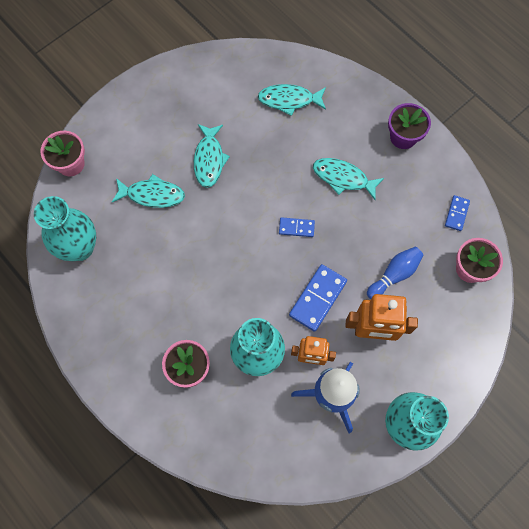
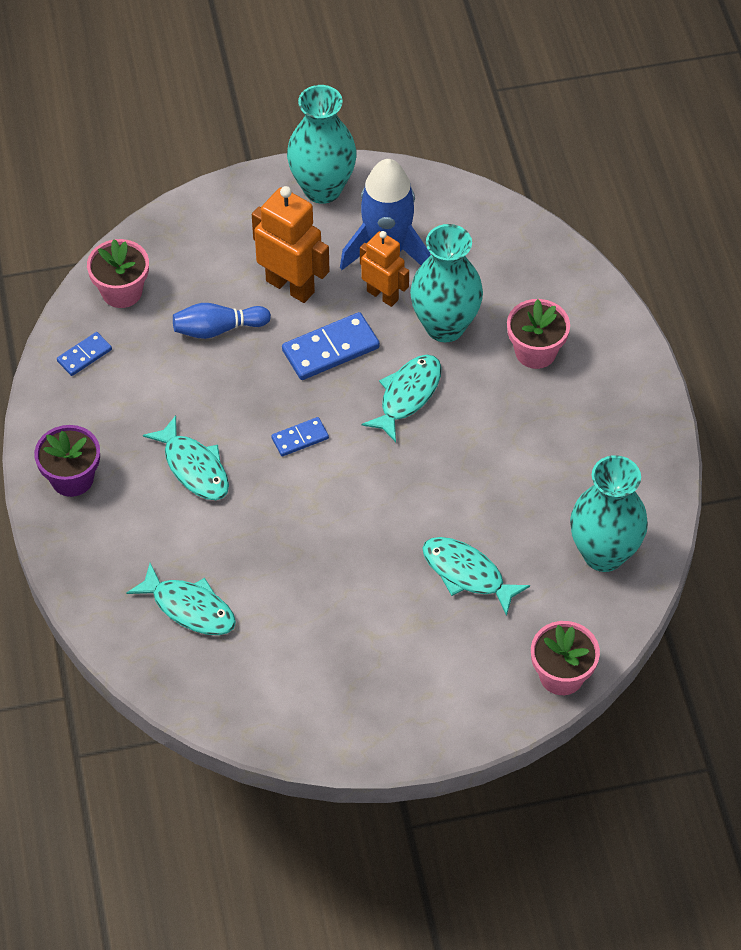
camera: 150 degrees left, 15 degrees down
(209, 160) = (359, 581): turquoise fish -> turquoise fish (407, 395)
(296, 228) = (300, 438): blue domino -> blue domino turned 60 degrees counterclockwise

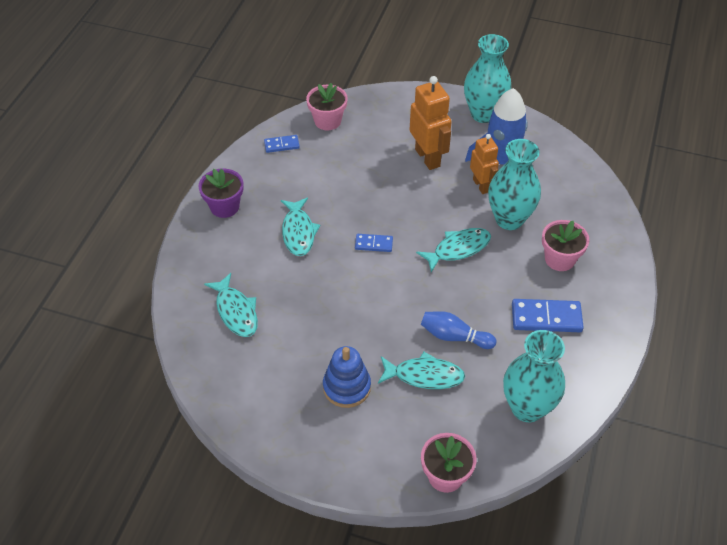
camera: 30 degrees right, 5 degrees down
(218, 329) = (368, 163): blue bowling pin -> blue bowling pin (454, 336)
(330, 349) = (428, 202): blue domino -> blue domino (546, 318)
(387, 632) = (347, 387): none -> blue stacking toy
(467, 574) = (424, 375): turquoise fish -> turquoise fish turned 120 degrees clockwise

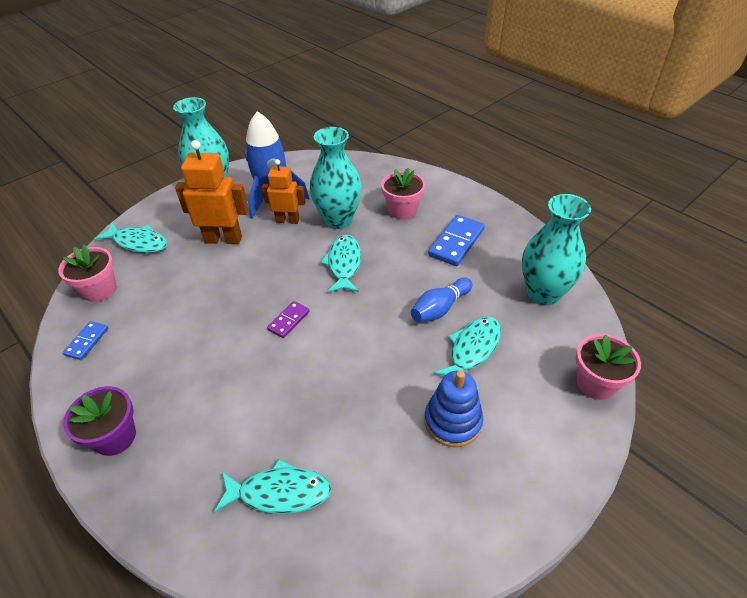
camera: 60 degrees left, 5 degrees down
(298, 232) = (218, 378): turquoise fish -> turquoise fish (138, 242)
(373, 244) = (289, 321): blue domino -> purple domino

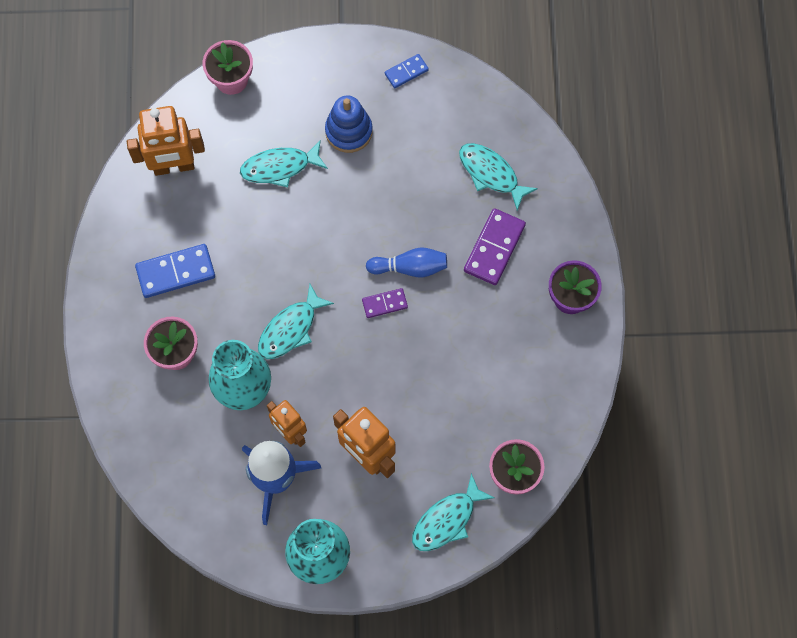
camera: 140 degrees left, 25 degrees up
(87, 342) = (551, 413): blue domino -> blue domino (406, 72)
(138, 242) = (447, 520): turquoise fish -> turquoise fish turned 105 degrees counterclockwise
(223, 425) = (494, 248): none -> purple domino
(440, 308) = (263, 219): blue bowling pin -> blue bowling pin (410, 267)
(543, 293) = (174, 167): turquoise vase -> orange robot

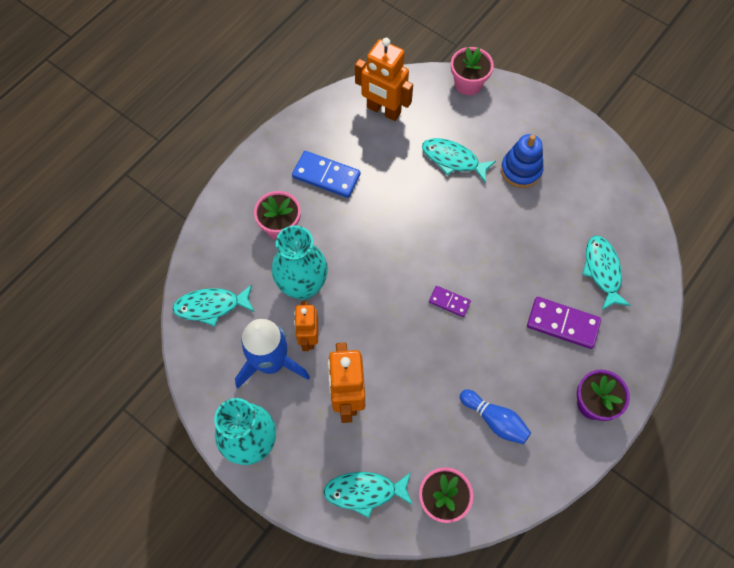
camera: 40 degrees right, 5 degrees down
(290, 329) = (369, 269): turquoise fish -> turquoise fish (211, 306)
(406, 72) = (595, 160): blue domino -> none
(410, 267) = (488, 291): blue bowling pin -> blue bowling pin (495, 420)
(494, 248) = (562, 324): purple domino -> purple domino turned 45 degrees clockwise

